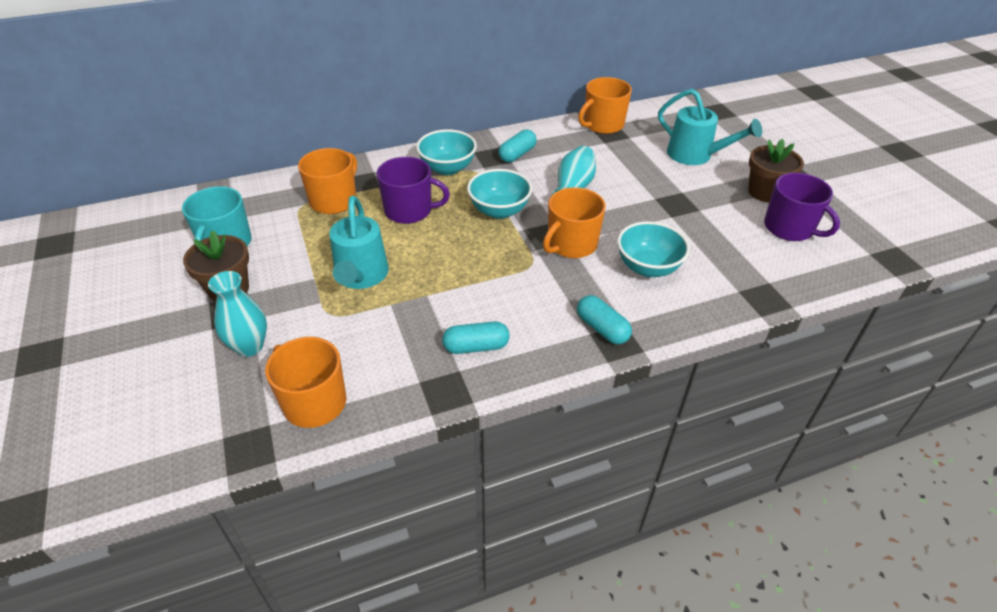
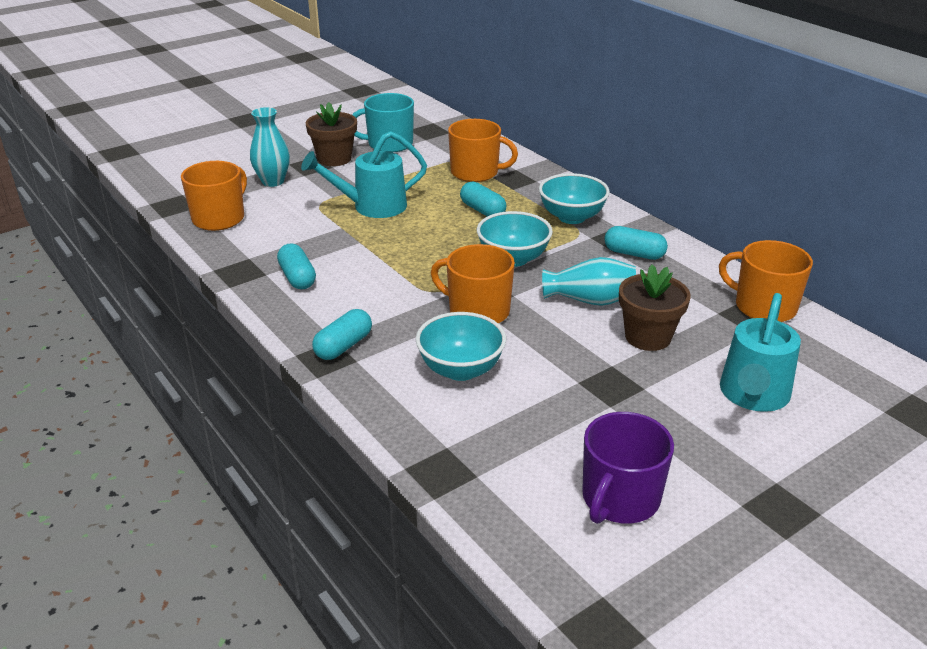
camera: 75 degrees right, 10 degrees down
(409, 210) = (482, 210): purple mug -> turquoise capsule
(765, 192) = (702, 472): brown flower pot -> brown flower pot (648, 337)

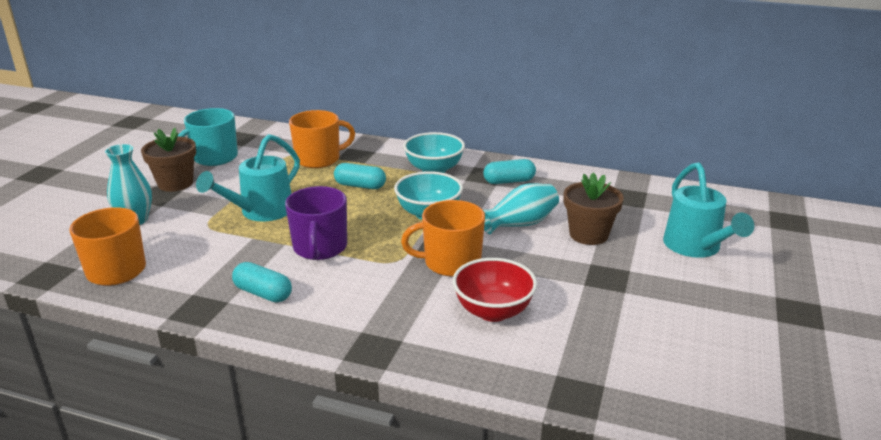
camera: 35 degrees left, 5 degrees down
(343, 346) = (377, 333): turquoise capsule -> none
(461, 369) = (493, 311): turquoise bowl -> red bowl
(619, 499) = (710, 353): purple mug -> purple mug (320, 248)
(763, 307) = (630, 188): orange mug -> none

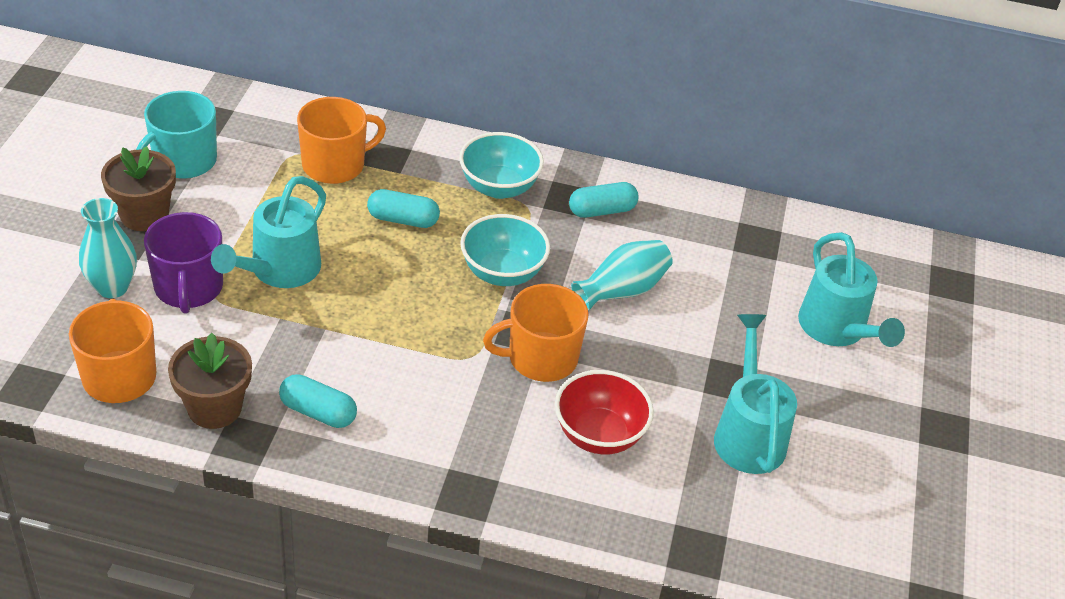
camera: 10 degrees left, 15 degrees up
(320, 248) = (372, 335): purple mug -> purple mug (188, 288)
(588, 234) = (707, 309): brown flower pot -> brown flower pot (214, 408)
(623, 312) = (748, 434): none -> turquoise watering can

